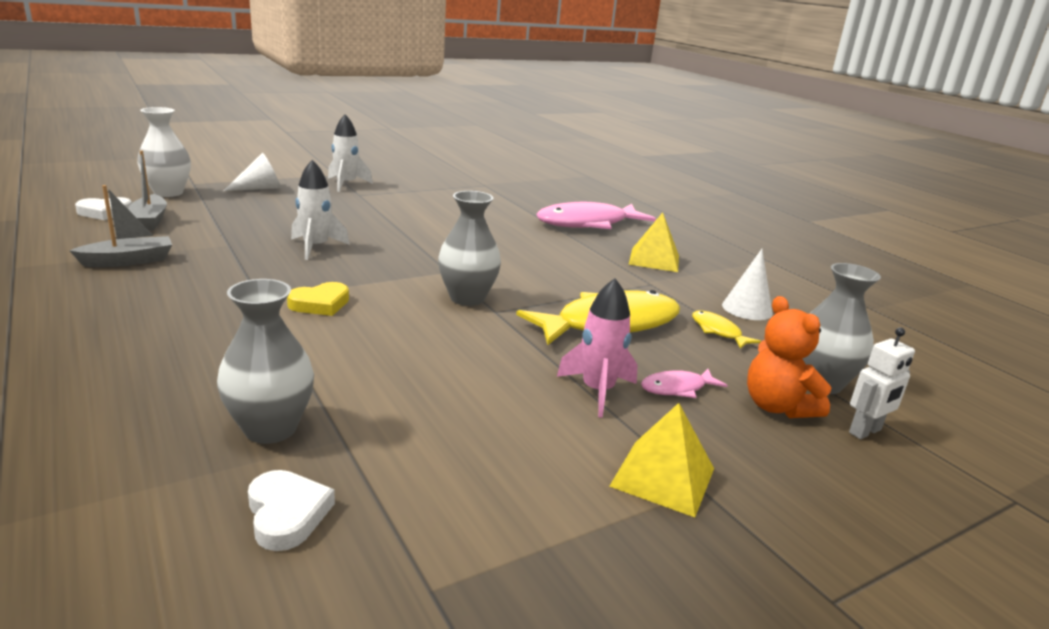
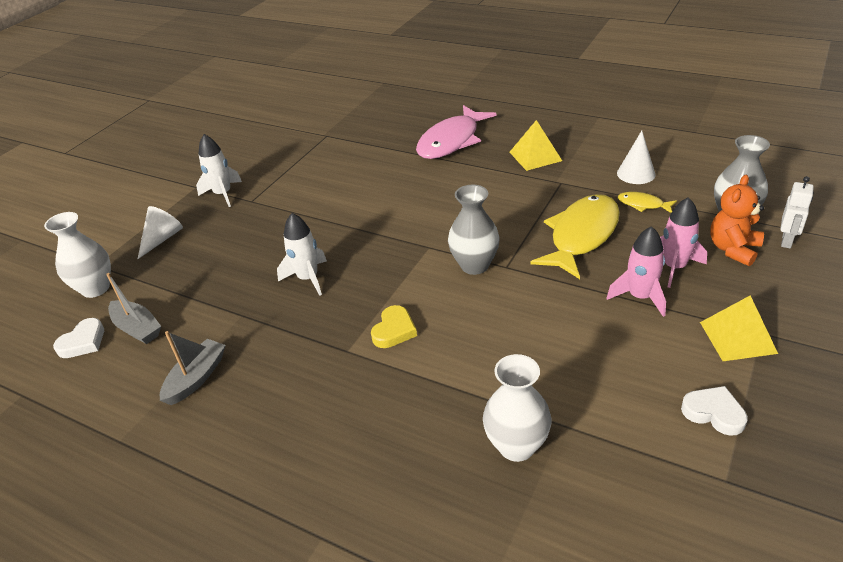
camera: 25 degrees left, 15 degrees up
(270, 429) = (516, 446): grey vase -> white vase
(287, 514) = (607, 491): white heart -> white heart (714, 413)
(677, 388) = (674, 267): pink fish -> pink rocket
(777, 407) = (733, 249): orange teddy bear -> orange teddy bear turned 90 degrees clockwise

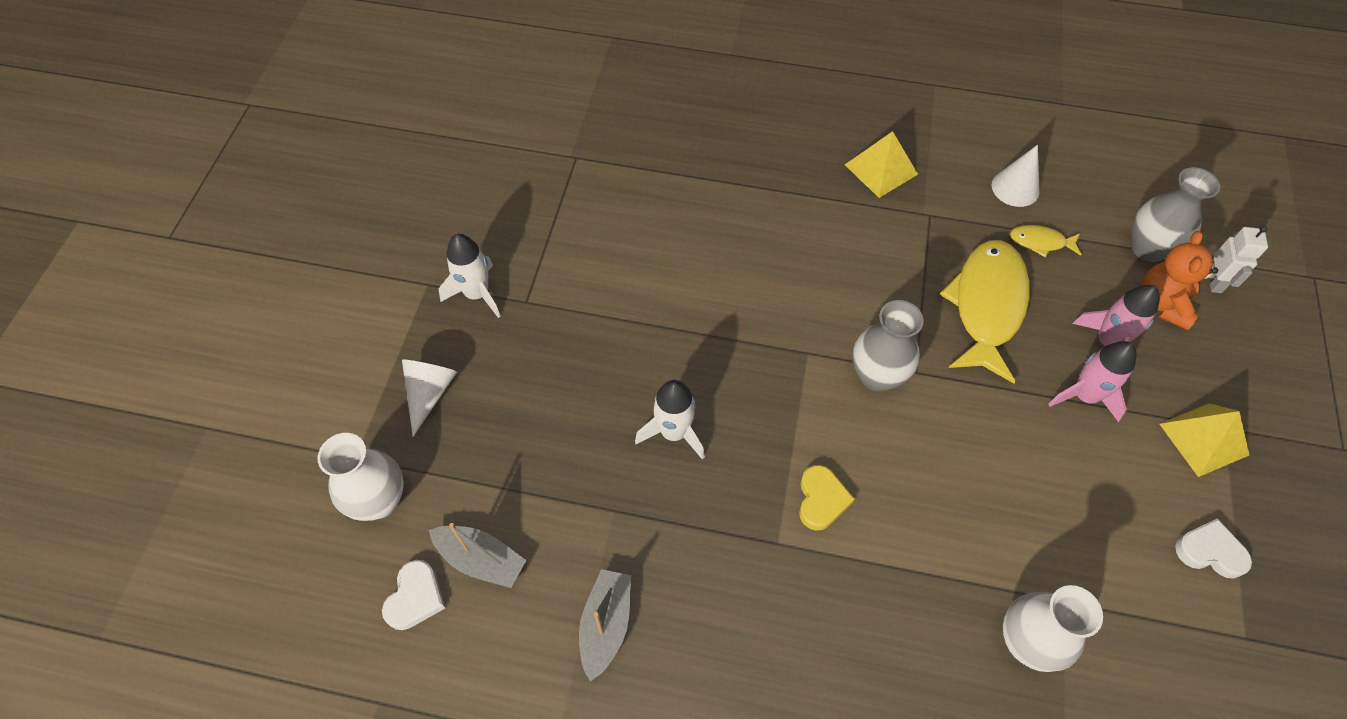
camera: 20 degrees left, 20 degrees up
(451, 141) = (759, 151): pink fish -> none

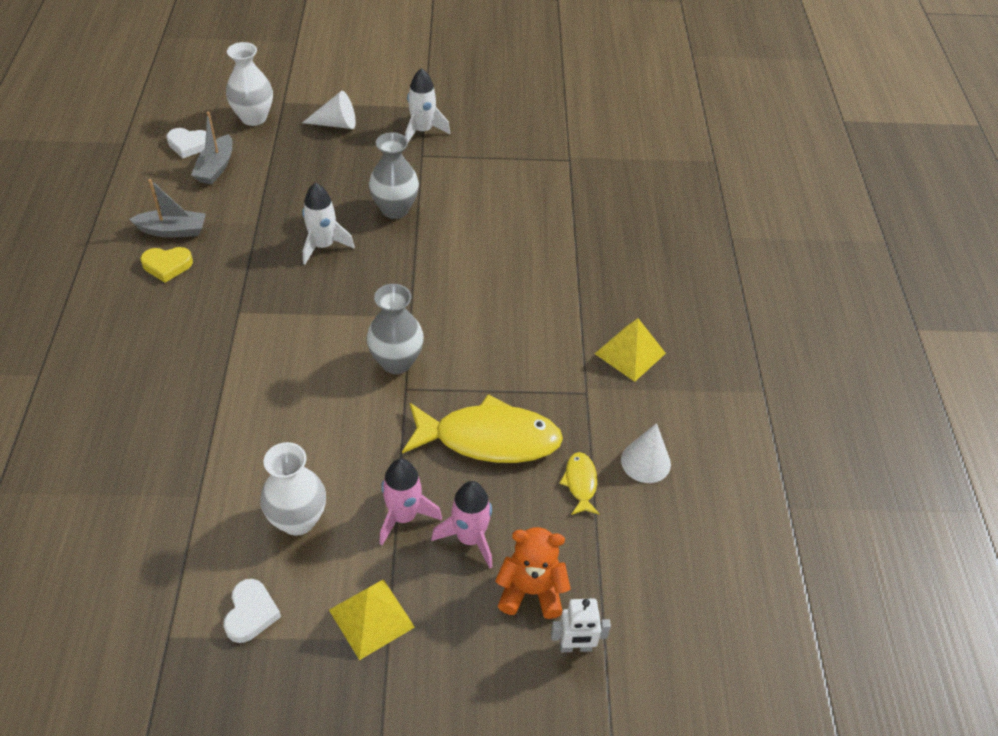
camera: 75 degrees right, 10 degrees down
(821, 500) = (276, 334): yellow heart -> yellow heart (167, 265)
(1026, 642) = (163, 468): white vase -> white vase (298, 520)
(1148, 248) = (602, 582): grey vase -> grey vase (395, 209)

